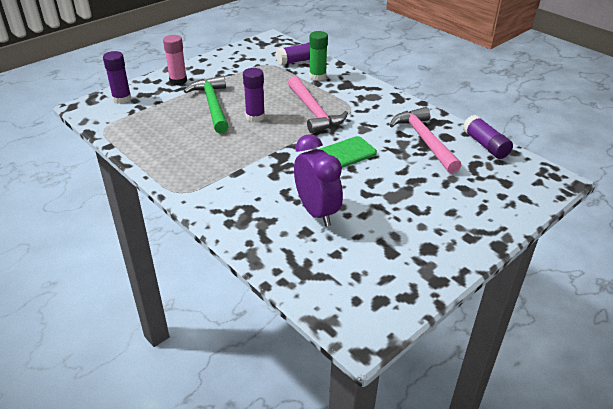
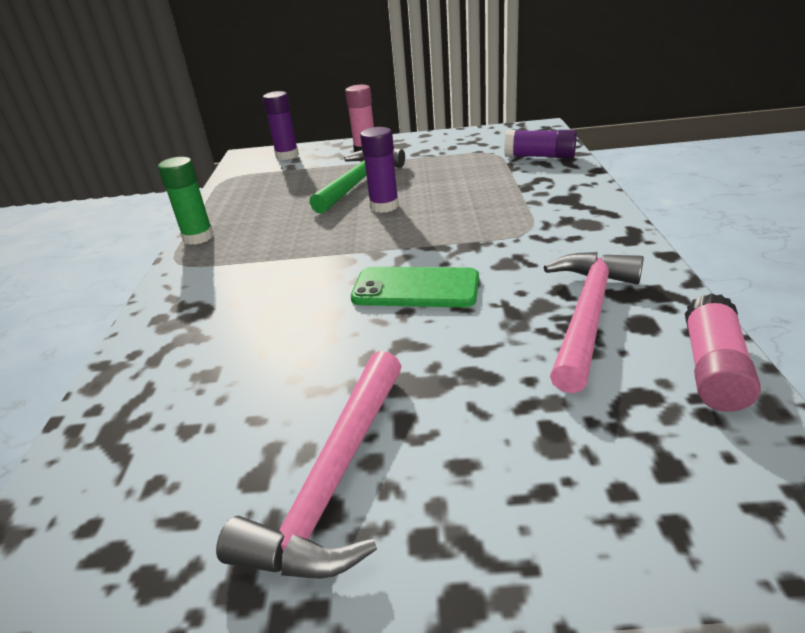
camera: 45 degrees right, 5 degrees down
(313, 112) = (466, 220): pink hammer -> pink hammer (334, 479)
(316, 212) = (263, 353): purple clock -> none
(317, 76) = (538, 179): green glue stick -> green glue stick (198, 237)
(485, 145) = (713, 369): purple glue stick -> pink glue stick

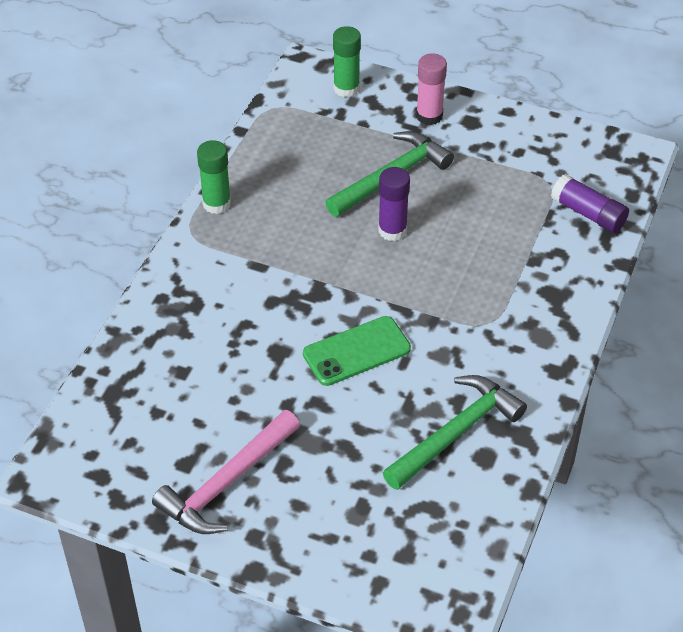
camera: 20 degrees right, 15 degrees up
(287, 155) = (346, 88): purple glue stick -> green glue stick
(415, 288) = (356, 351): green phone -> green phone turned 60 degrees counterclockwise
(588, 314) = (456, 433): pink hammer -> green hammer
(713, 369) = (492, 510): pink glue stick -> none

